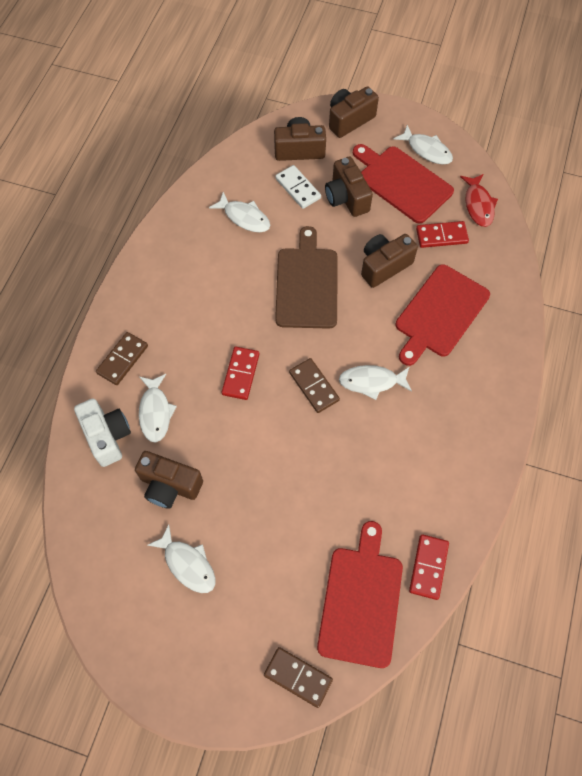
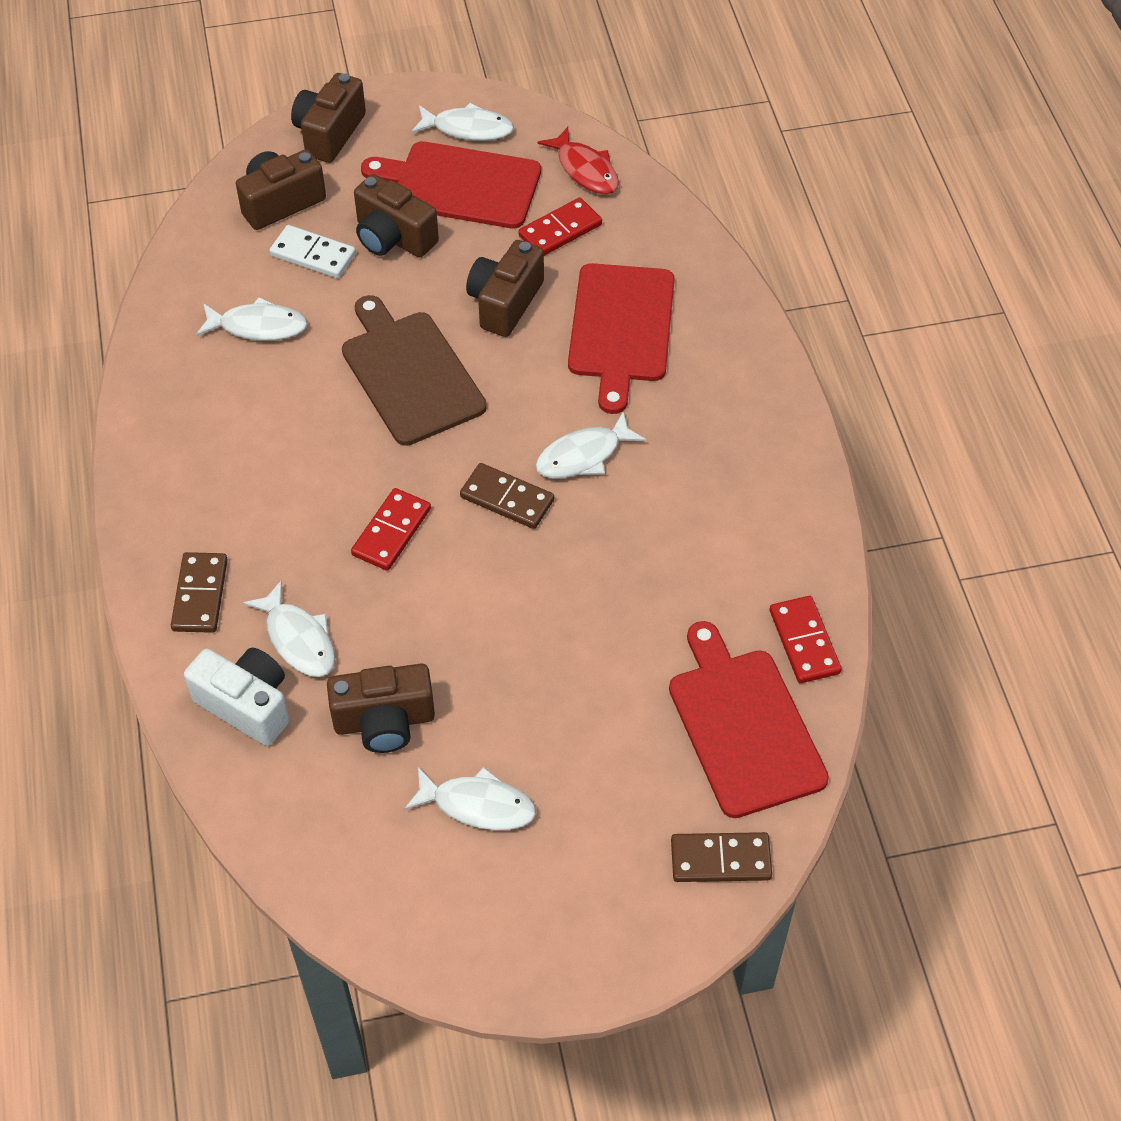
camera: 30 degrees left, 10 degrees down
(240, 374) = (391, 532): red domino -> red domino turned 45 degrees clockwise

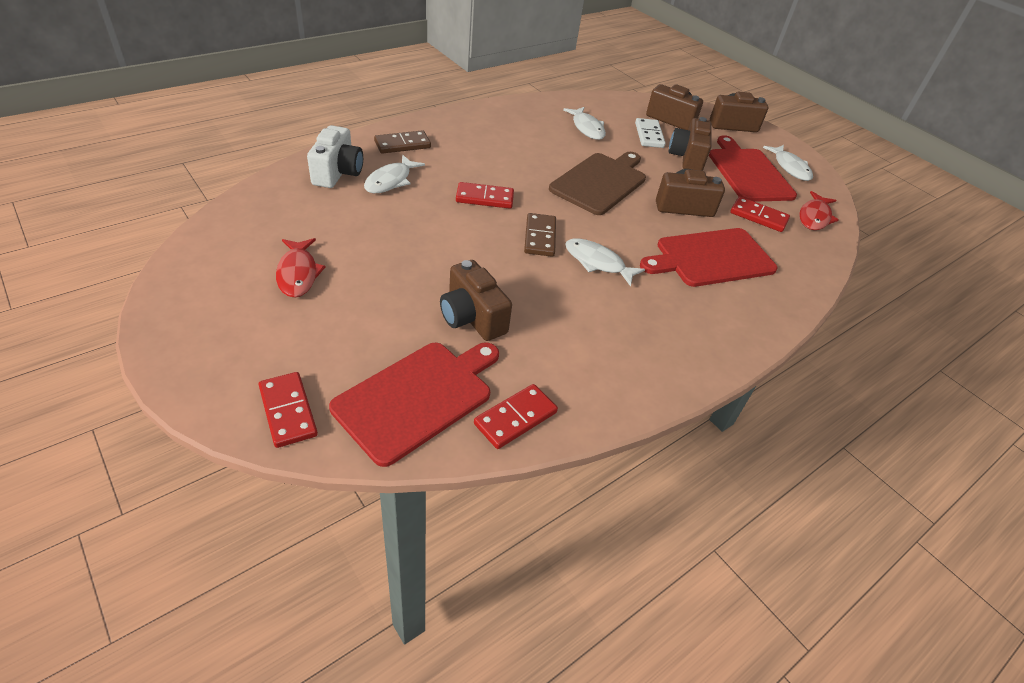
camera: 60 degrees right, 10 degrees down
(384, 721) = (347, 223): brown camera -> brown camera (472, 317)
(478, 805) = (298, 274): white fish -> red fish
(720, 859) = (288, 411): brown domino -> red domino

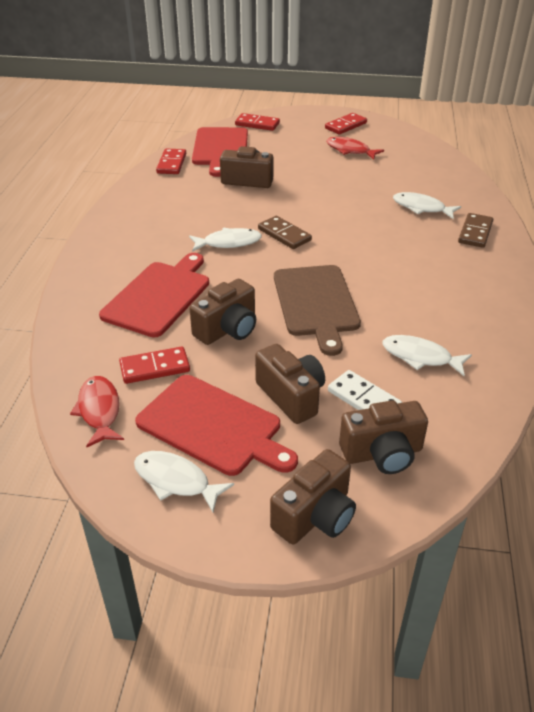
camera: 140 degrees right, 5 degrees down
(338, 173) = (452, 193): white camera -> none
(390, 181) = (421, 208): white fish -> white fish turned 45 degrees counterclockwise
(484, 198) = (357, 235): red domino -> red domino (346, 126)

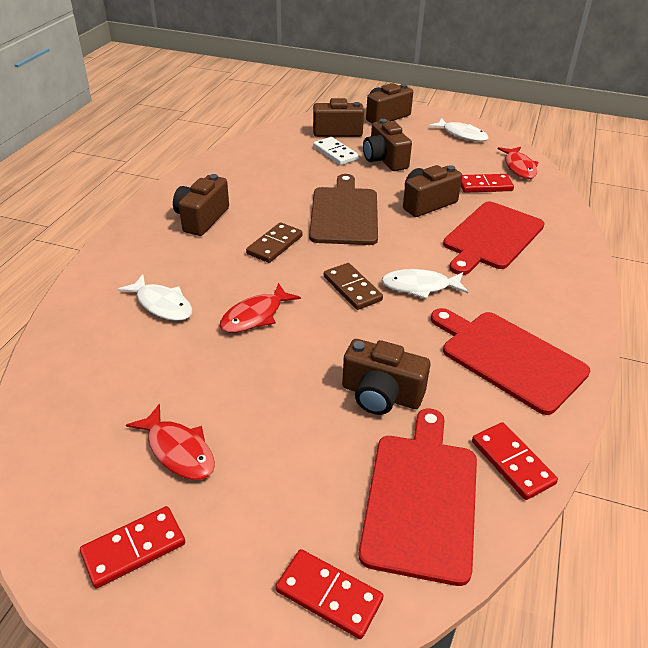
camera: 170 degrees left, 0 degrees up
(171, 163) = (512, 462): red domino -> red domino turned 45 degrees counterclockwise
(213, 426) = (440, 152): red cutting board -> red cutting board (508, 358)
(349, 209) = (255, 316): none -> red fish
(420, 357) = (280, 169): white fish -> none
(455, 278) = (201, 219): none -> brown camera
(475, 232) = (132, 262): brown domino -> brown domino (274, 245)

